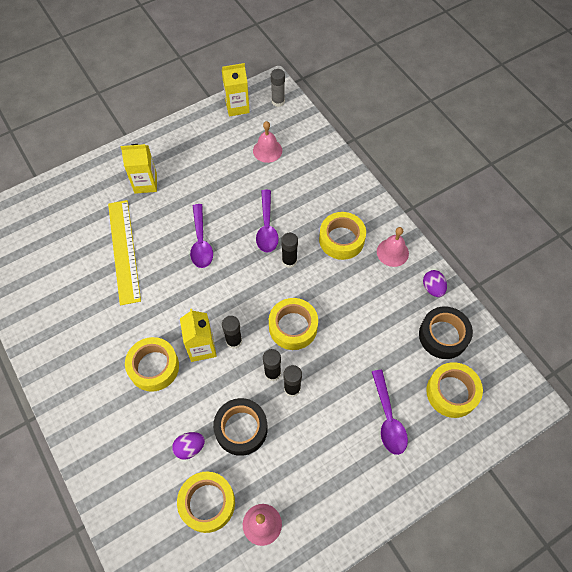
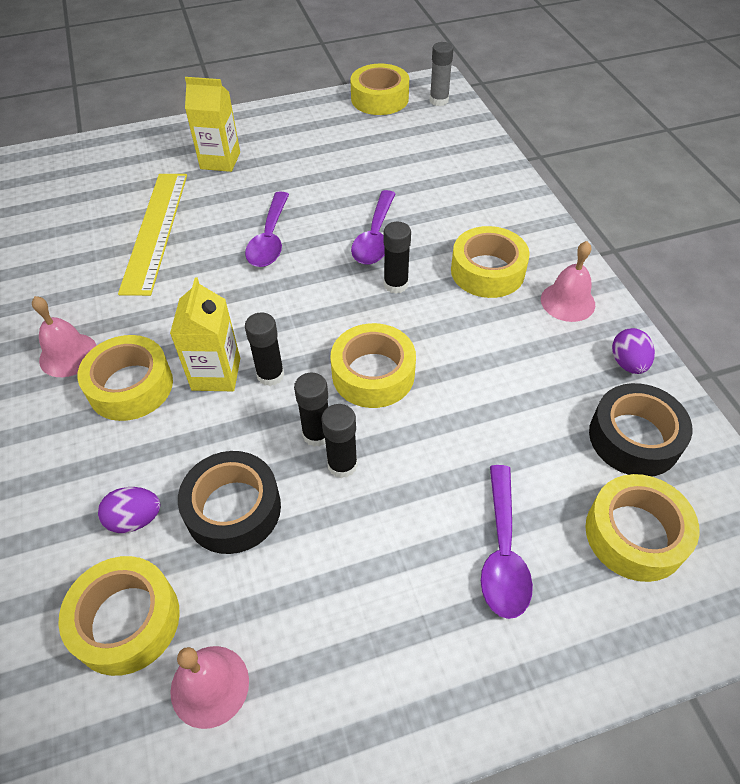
camera: 15 degrees right, 10 degrees down
(237, 107) = (379, 98): yellow carton -> yellow tape
(267, 150) = (406, 150): pink bell -> pink bell (68, 355)

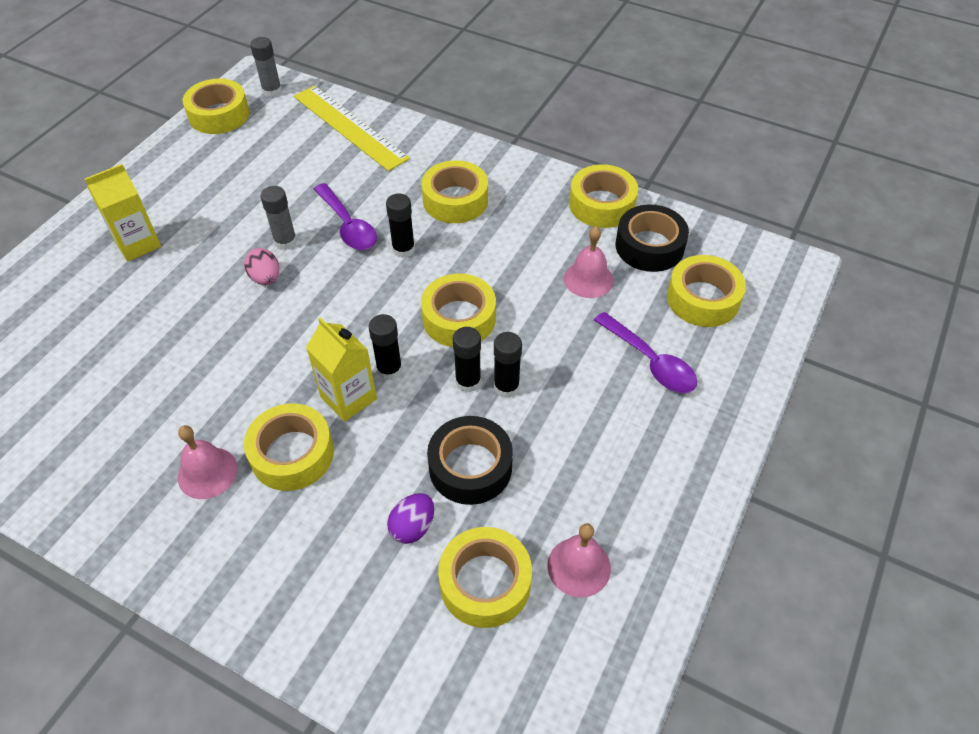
camera: 45 degrees left, 0 degrees up
(155, 230) = (154, 334): yellow ruler -> yellow ruler (349, 127)
(270, 239) = (265, 278): purple spoon -> pink egg
(315, 220) = (285, 242): none -> grey glue stick
(567, 301) = (527, 188): pink bell -> pink bell (588, 279)
(627, 363) = (602, 204): purple egg -> yellow tape

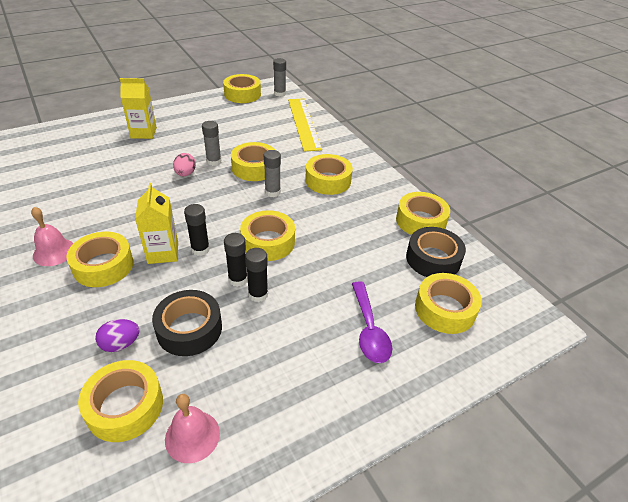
camera: 30 degrees right, 10 degrees down
(348, 226) = (254, 168): purple spoon -> yellow tape
(403, 249) = (272, 192): black glue stick -> grey glue stick
(588, 279) = (371, 259): pink bell -> none

